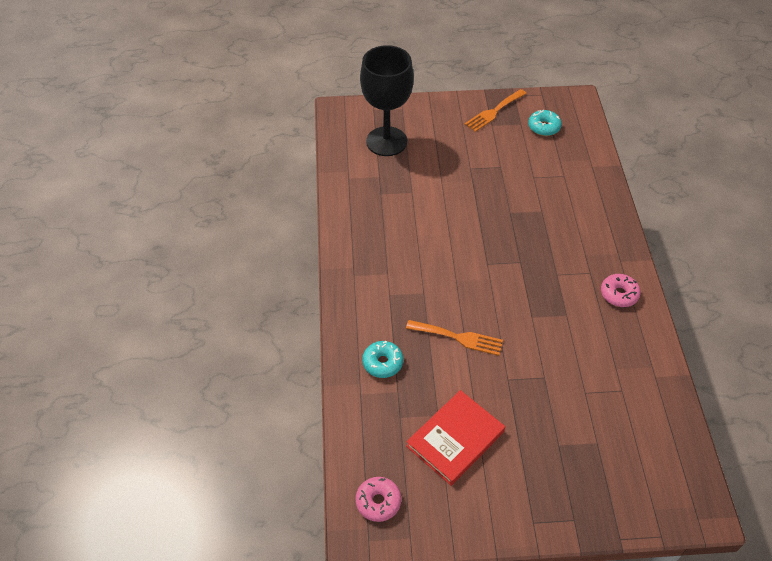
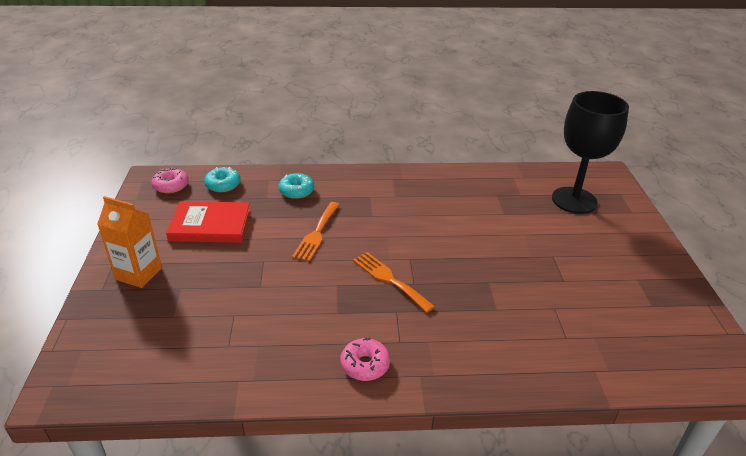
camera: 90 degrees right, 15 degrees down
(455, 439) = (210, 225): red book -> red book turned 45 degrees counterclockwise
(494, 112) = (663, 283): orange fork -> orange fork (389, 279)
(544, 127) = (656, 328): turquoise donut -> turquoise donut (223, 185)
(545, 490) = (139, 274): none -> orange carton

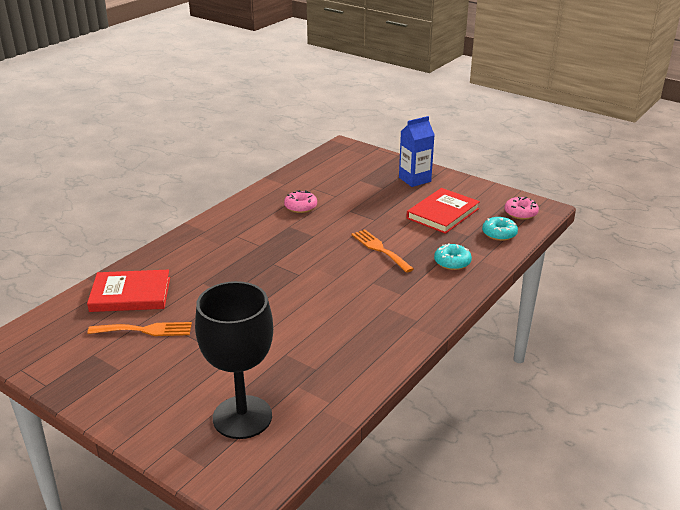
camera: 130 degrees right, 5 degrees down
(139, 274) = (414, 179): orange carton -> blue carton
(365, 365) = (238, 218): pink donut -> pink donut (301, 207)
(389, 279) = (290, 256): orange fork -> orange fork (145, 330)
(576, 345) = (130, 294): none -> red book

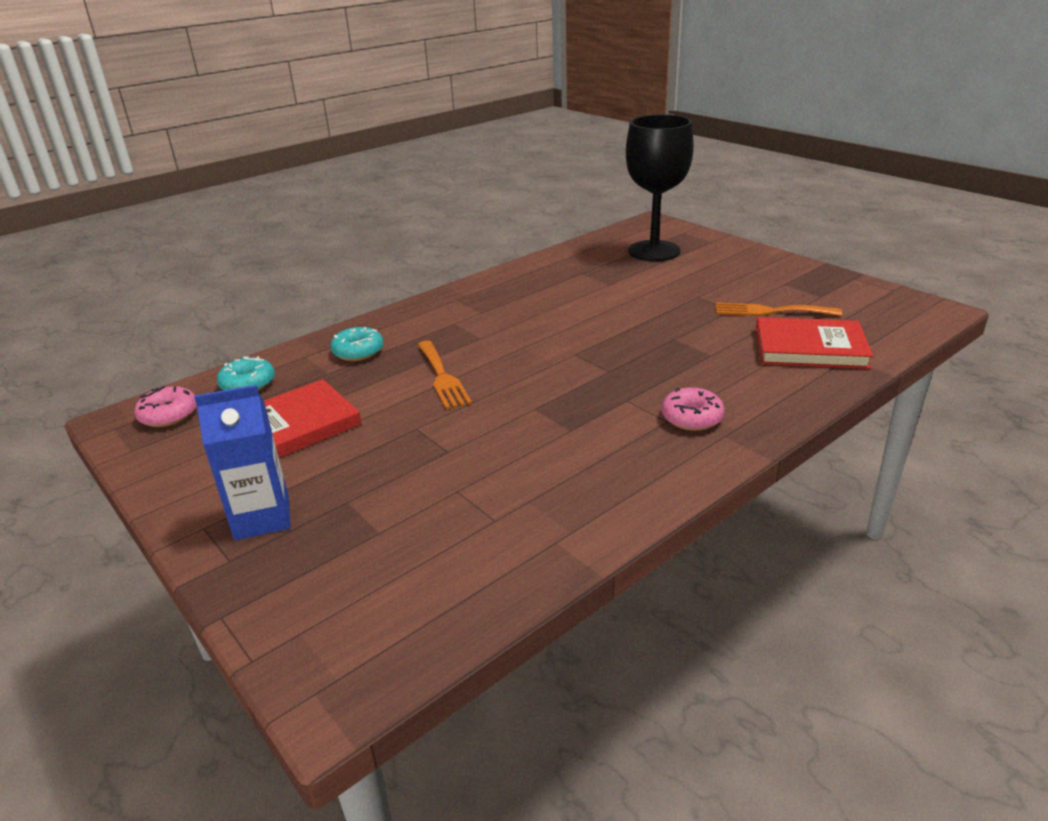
camera: 165 degrees left, 0 degrees up
(301, 207) = (537, 470): pink donut -> pink donut (692, 418)

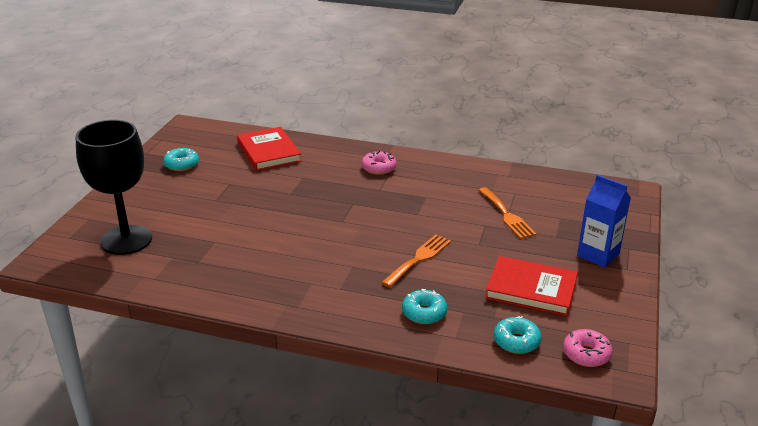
camera: 125 degrees left, 0 degrees up
(770, 311) = (223, 171): orange fork -> orange fork (507, 215)
(806, 292) = (182, 165): none -> turquoise donut

